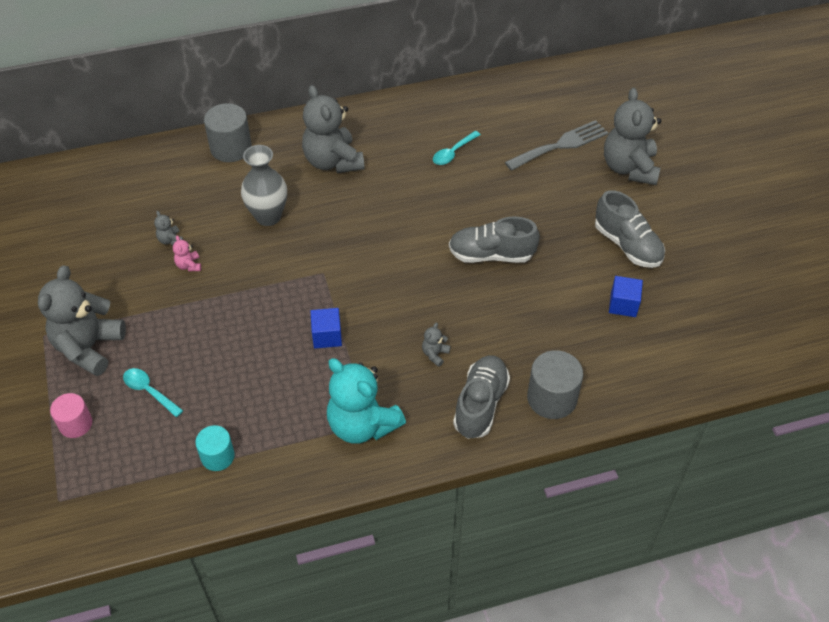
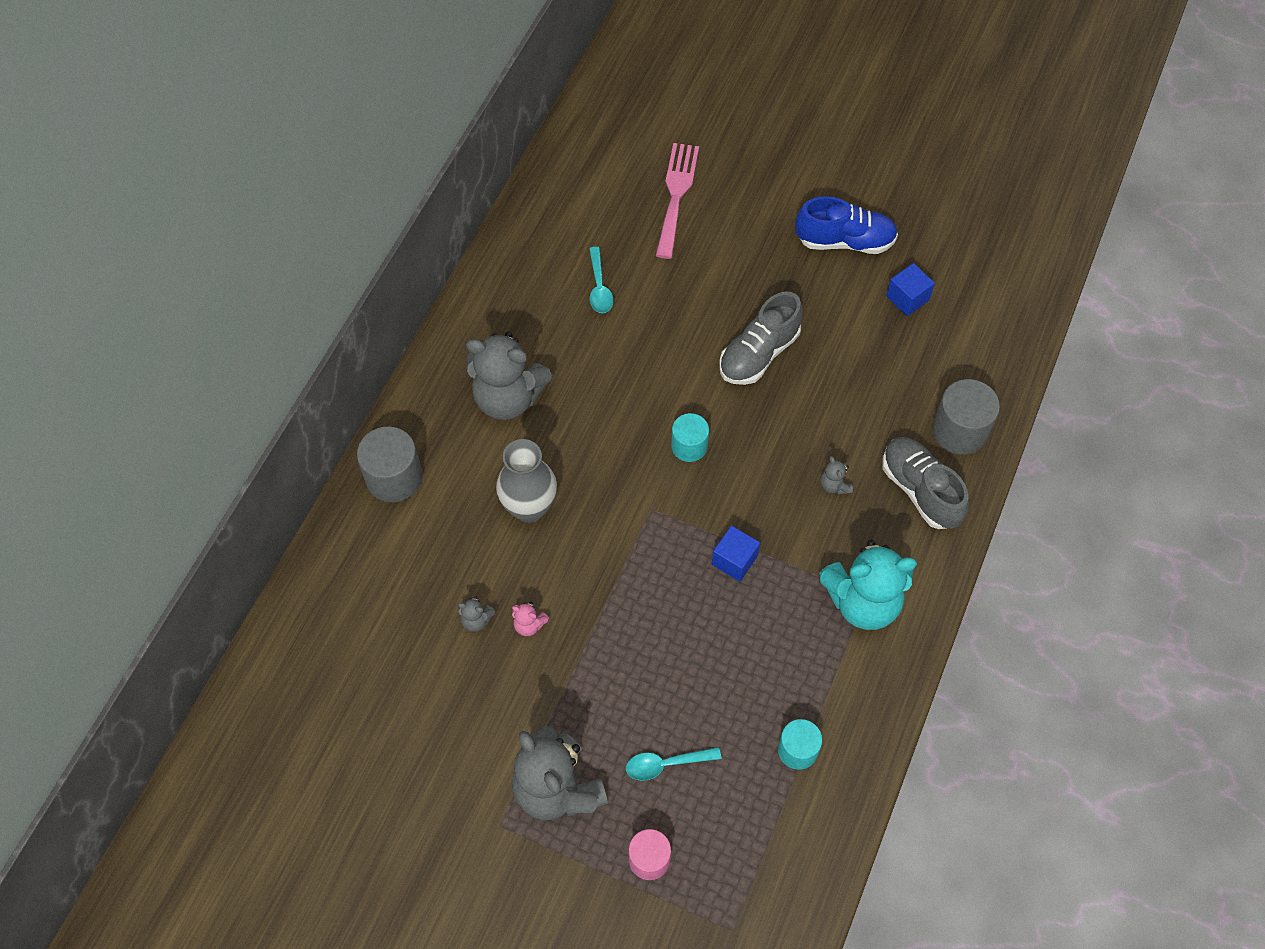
camera: 50 degrees left, 10 degrees up
(387, 263) = (689, 446): none -> turquoise cylinder
(560, 145) = (676, 195): grey fork -> pink fork
(627, 245) = (844, 241): grey shoe -> blue shoe
(629, 168) = (756, 166): grey teddy bear -> none

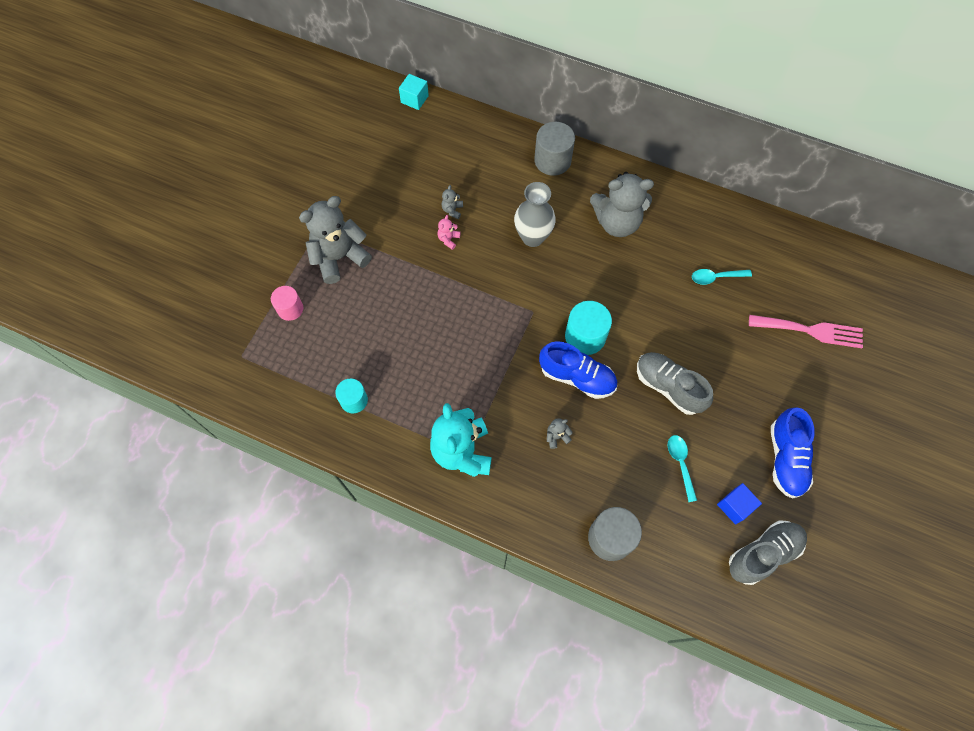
camera: 90 degrees right, 5 degrees up
(250, 684) = (414, 99): none -> turquoise cube
(508, 398) = (617, 222): grey teddy bear -> grey teddy bear turned 105 degrees counterclockwise
(666, 764) = (350, 319): turquoise spoon -> turquoise spoon (680, 464)
(689, 446) = (585, 336): turquoise cylinder -> turquoise cylinder, size x1.54
(734, 560) = (494, 364): blue cube -> none
(749, 458) = (577, 377): none -> blue shoe
(920, 490) = (555, 501): grey shoe -> grey shoe (763, 554)

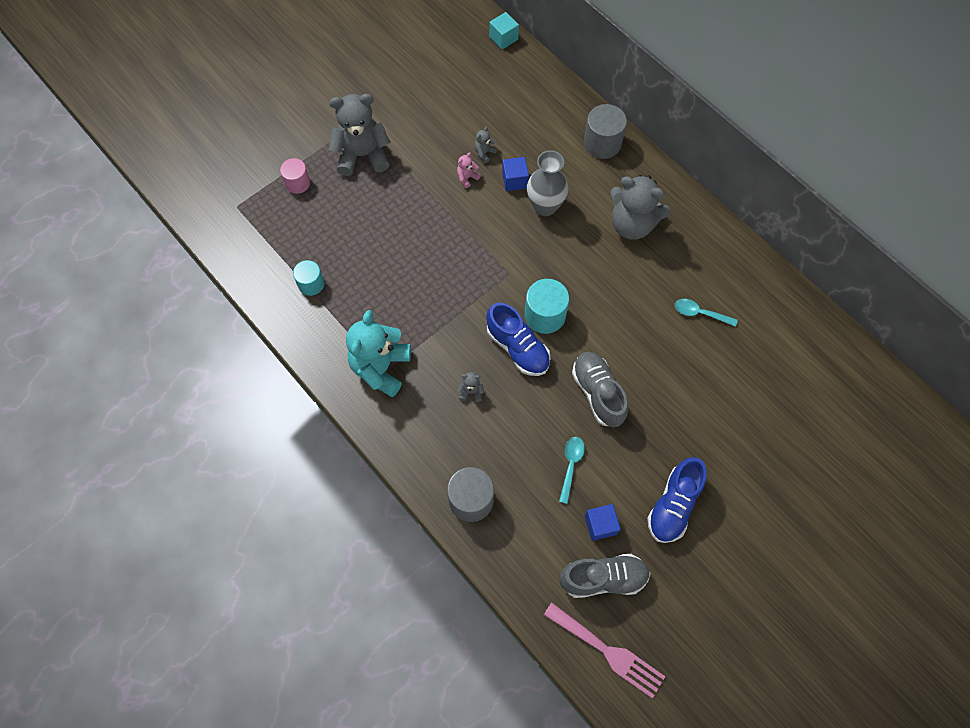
camera: 25 degrees right, 0 degrees up
(493, 224) = (515, 180): none -> blue cube
(811, 331) = (766, 401): pink fork -> pink fork (608, 651)

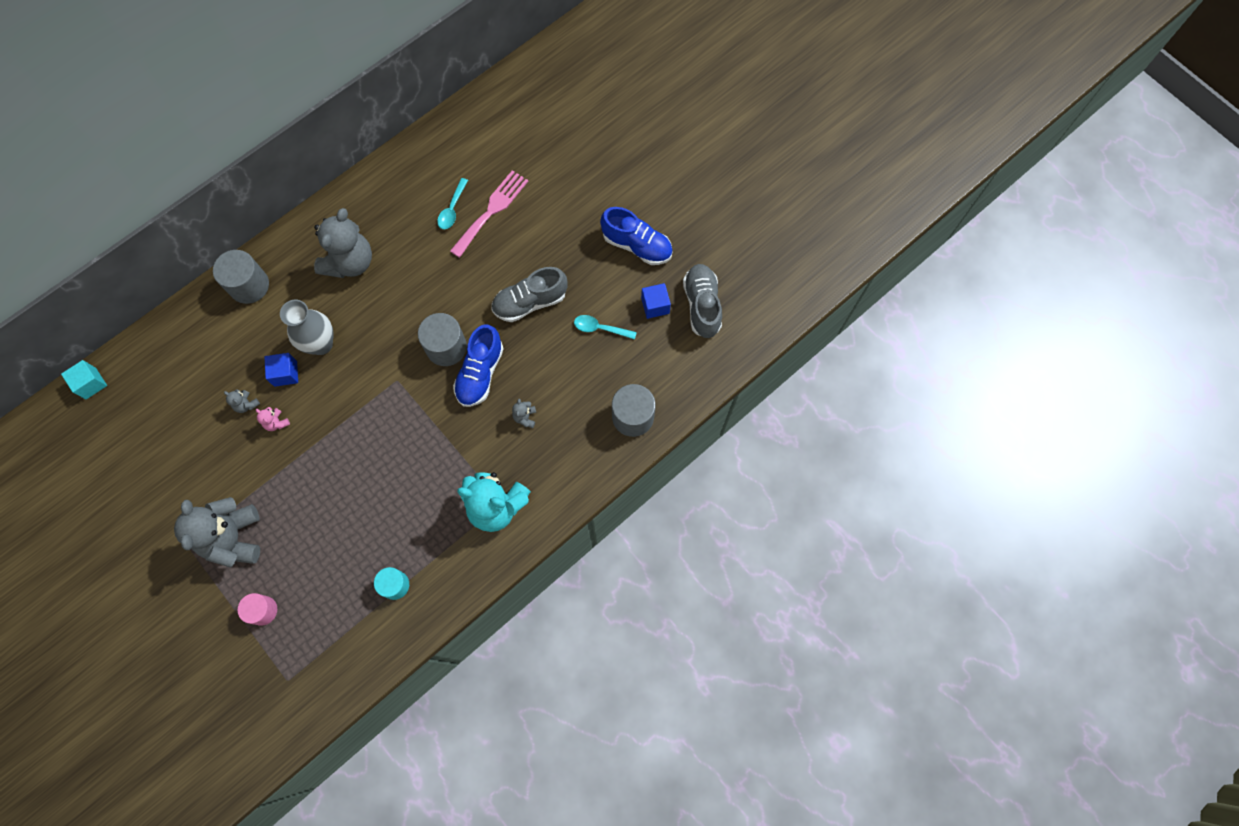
camera: 90 degrees left, 5 degrees up
(517, 348) = (480, 373): blue shoe -> blue shoe turned 150 degrees clockwise
(545, 315) = (446, 347): turquoise cylinder -> grey cylinder
(608, 651) = (763, 304): pink fork -> pink fork (491, 211)

